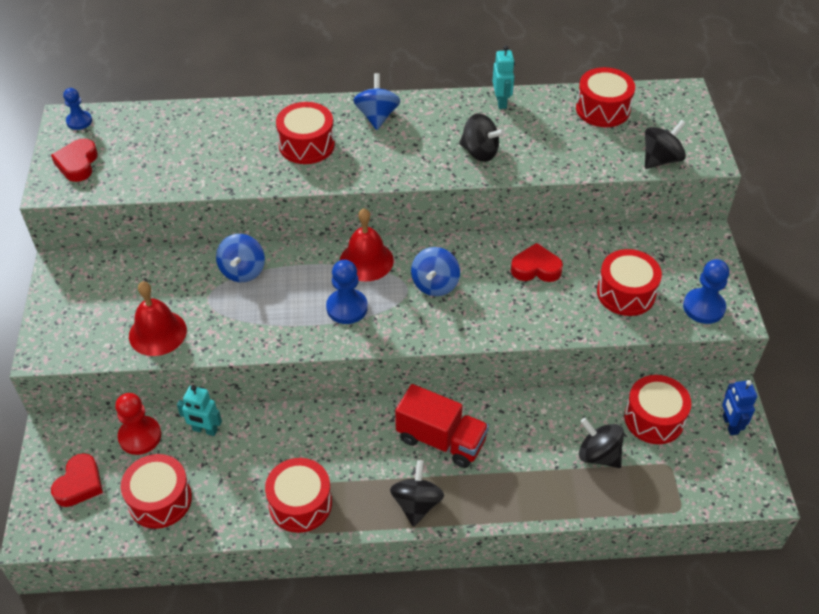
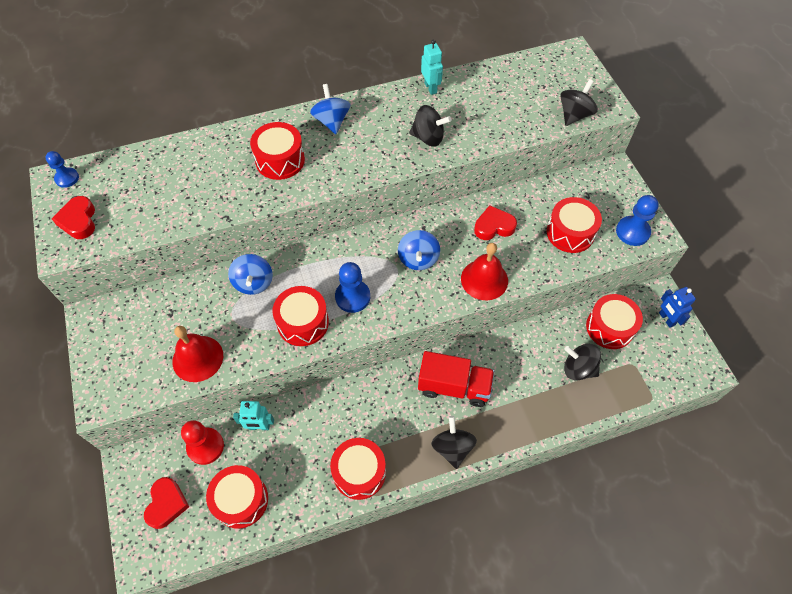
camera: 15 degrees left, 10 degrees up
(366, 260) = (355, 250): red bell -> red bell (484, 279)
(602, 109) = (514, 79): red drum -> red drum (303, 323)

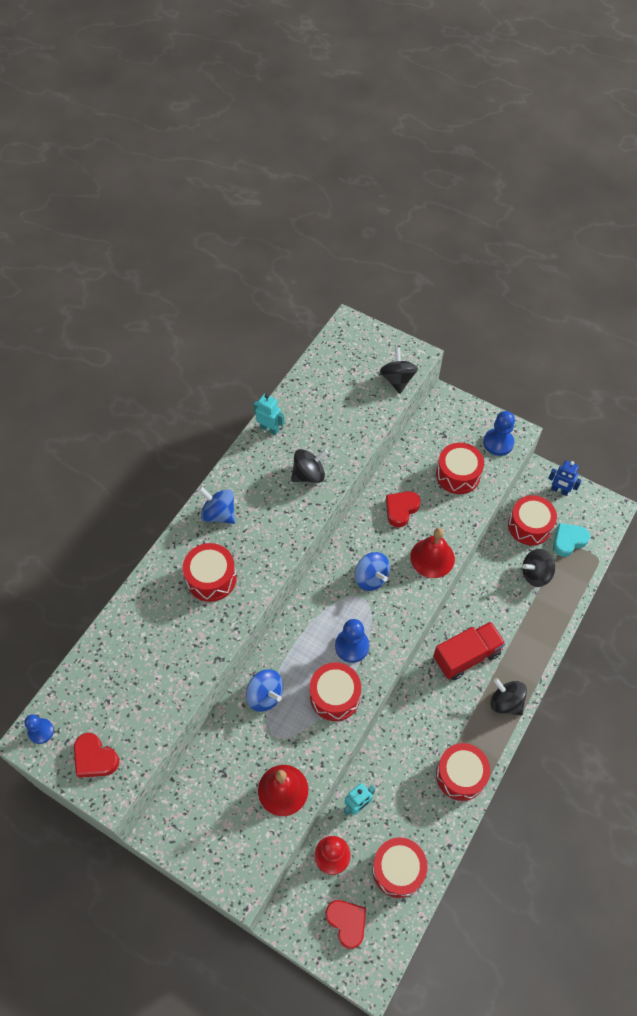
camera: 40 degrees left, 0 degrees up
(636, 364) = (568, 541): none -> turquoise heart

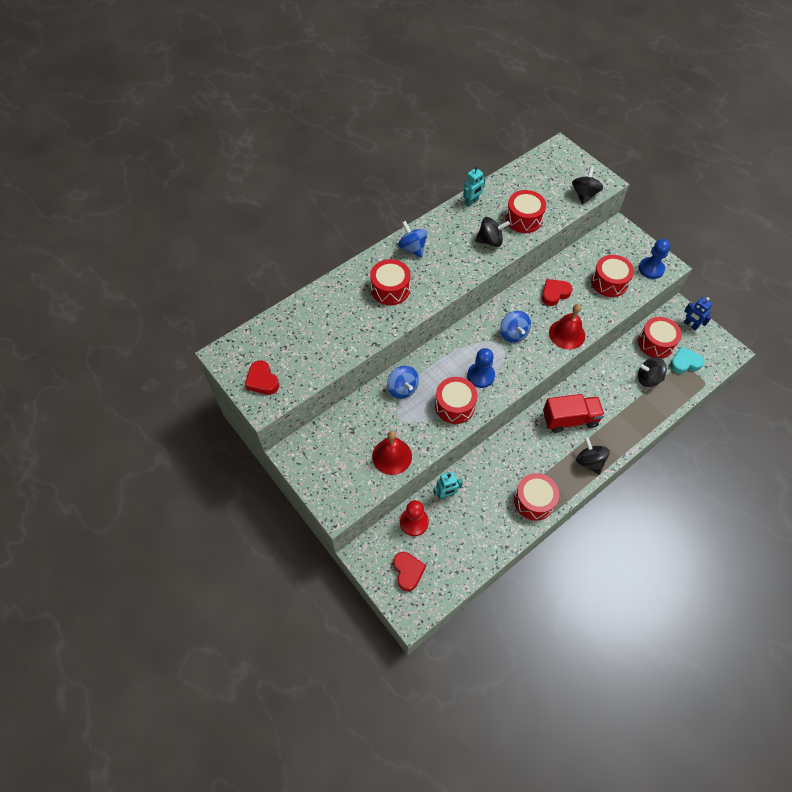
camera: 20 degrees right, 0 degrees up
(41, 731) = (231, 351): blue pawn -> none
(269, 429) = (471, 202): turquoise robot -> turquoise robot turned 90 degrees clockwise
(398, 869) = (460, 549): red drum -> red drum (523, 219)

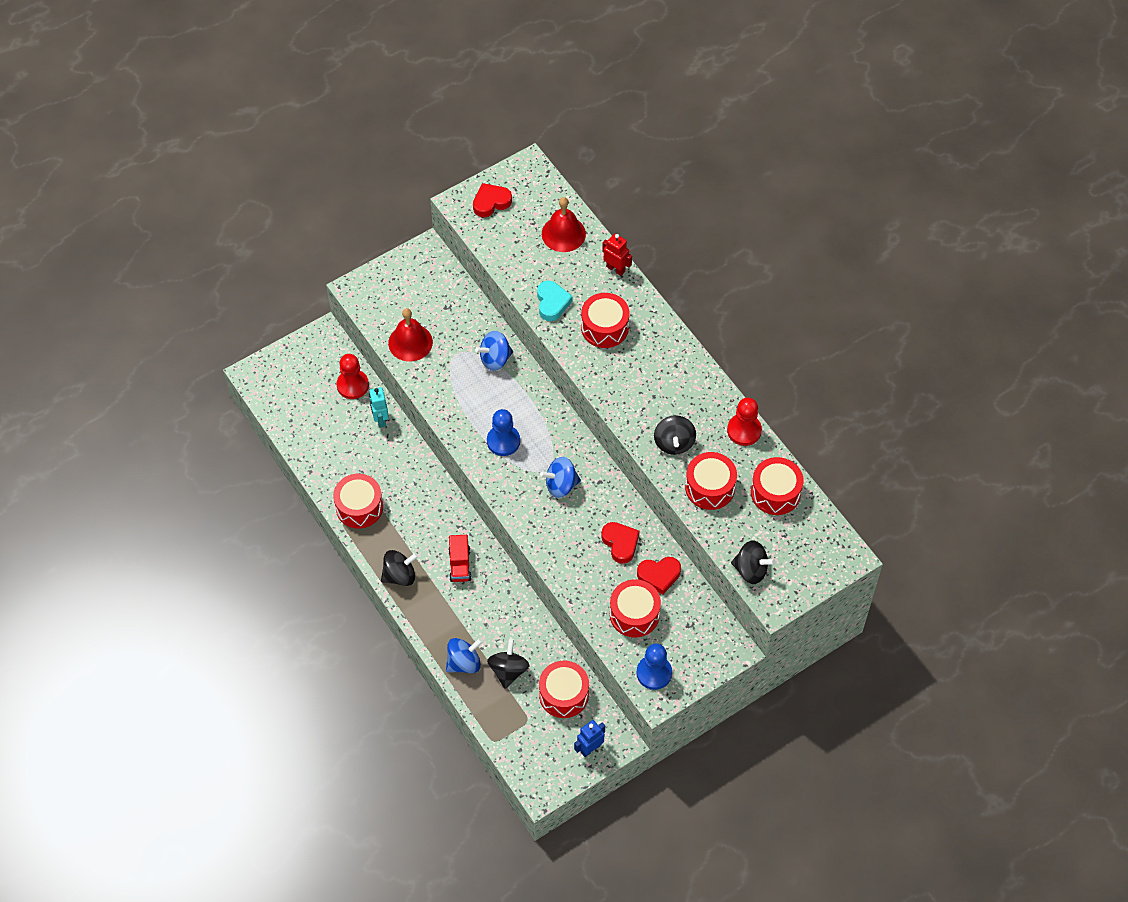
camera: 95 degrees right, 0 degrees up
(331, 285) = (615, 269): none -> red robot
(408, 571) = (299, 375): red heart -> red heart (659, 575)
(412, 248) = (667, 355): blue spinning top -> blue spinning top (464, 662)
(455, 406) = (466, 409): red drum -> red drum (775, 493)
(471, 202) = (744, 430): turquoise robot -> red pawn
(567, 334) = (554, 546): red bell -> red bell (563, 233)
(570, 419) = (460, 565): red truck -> red truck, size x0.63
(684, 363) = (528, 723): turquoise heart -> turquoise heart (552, 303)

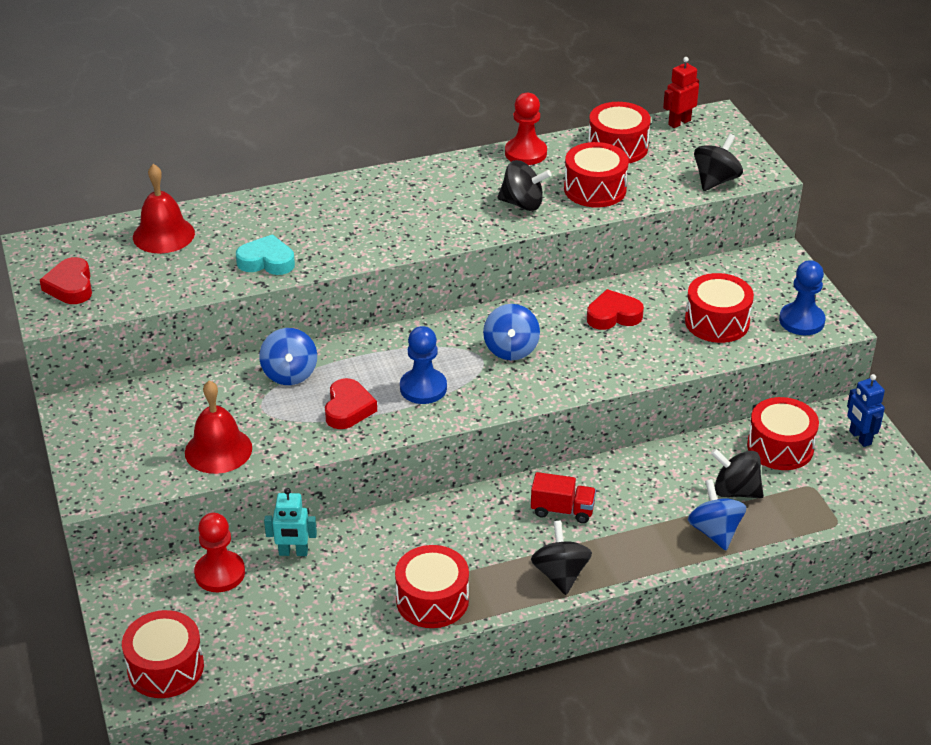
camera: 75 degrees left, 20 degrees down
(604, 327) = (328, 226): red drum -> red drum (165, 668)
(615, 269) = (245, 204): red robot -> red robot (679, 122)
(659, 575) = (668, 294): red heart -> red heart (348, 409)

